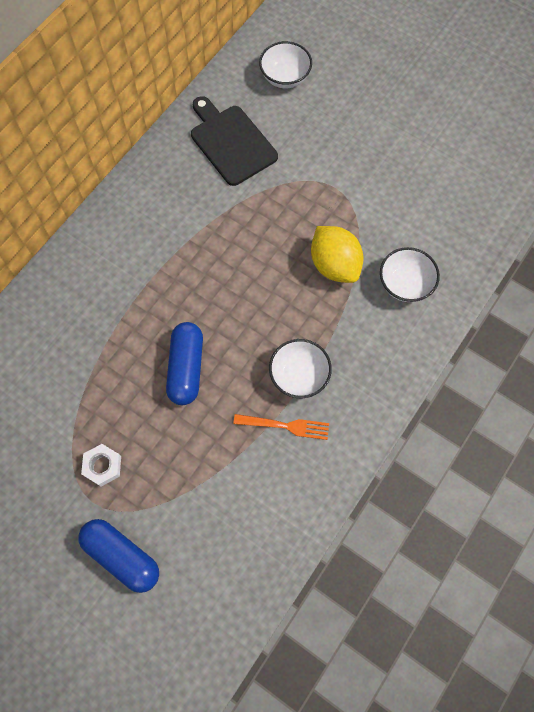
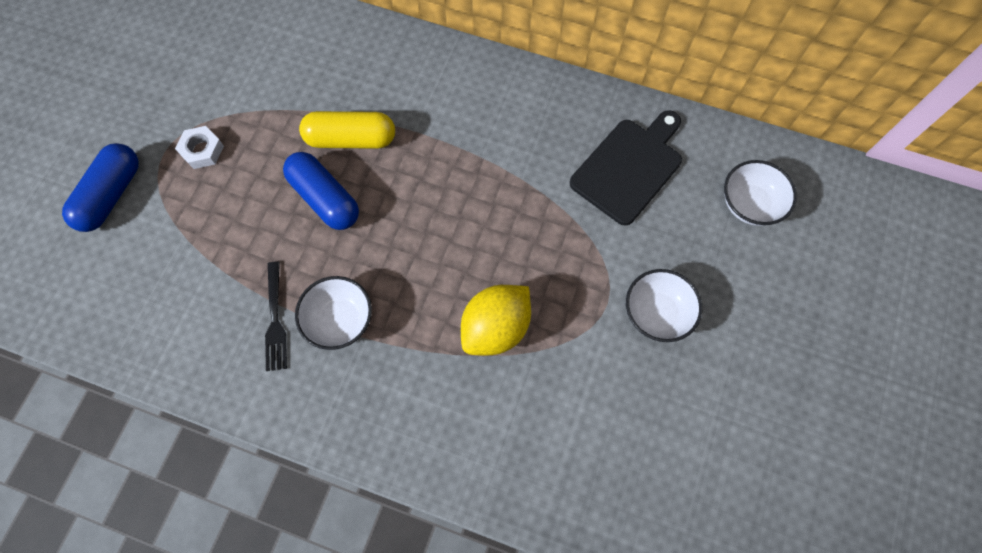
camera: 75 degrees right, 0 degrees up
(136, 336) = (351, 139): none -> yellow capsule
(186, 368) = (325, 198): blue capsule -> blue capsule turned 60 degrees clockwise
(285, 426) = (275, 320): orange fork -> black fork
(405, 284) = (492, 422): white bowl -> white bowl (656, 313)

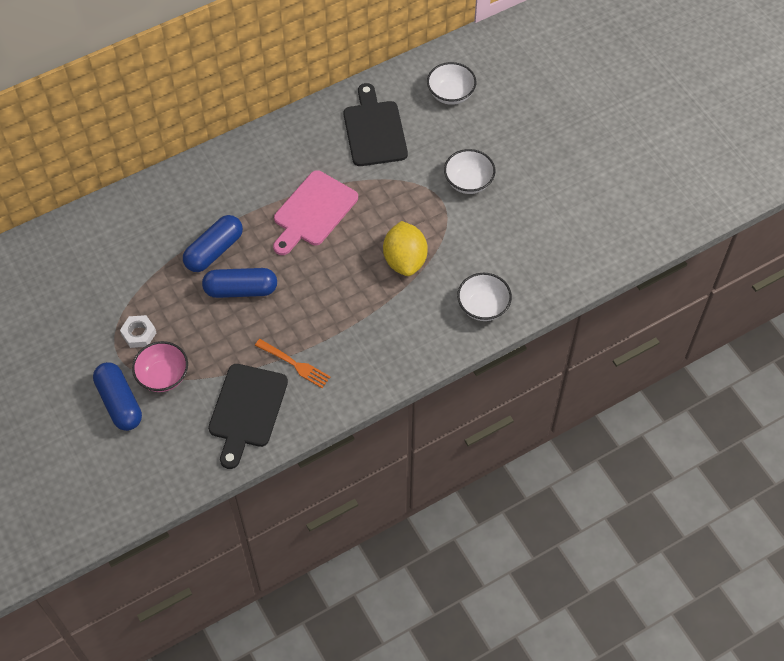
camera: 50 degrees left, 10 degrees down
(169, 209) = (163, 376): none -> pink bowl
(185, 317) = (247, 410): none -> black cutting board
(275, 320) = (294, 364): black fork -> orange fork
(340, 320) = (327, 332): white bowl -> white bowl (483, 307)
(351, 139) = (214, 251): yellow capsule -> blue capsule
(476, 190) = (313, 211): none -> pink cutting board

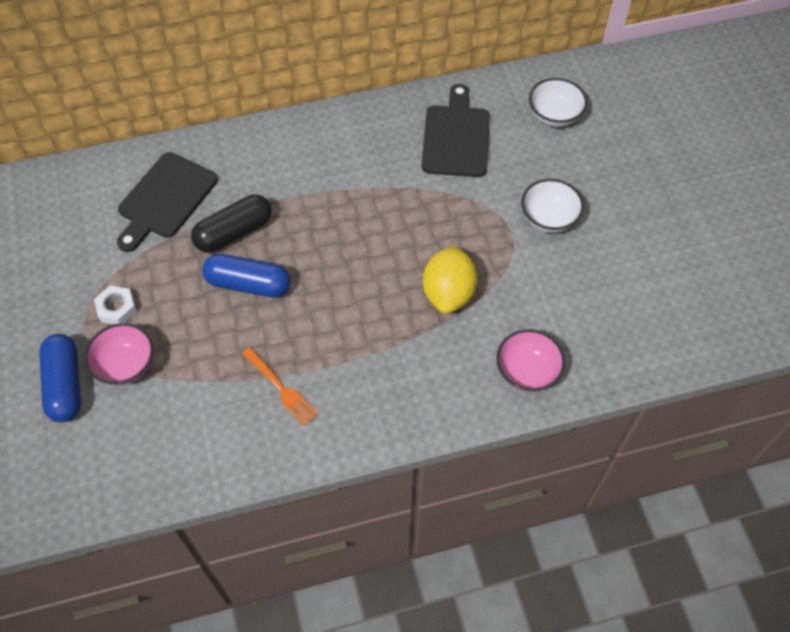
camera: 15 degrees right, 0 degrees up
(214, 251) = (234, 232): blue capsule -> black capsule
(247, 410) = (207, 431): black cutting board -> black cutting board (165, 199)
(313, 211) = (359, 213): pink cutting board -> none
(483, 307) = (527, 371): white bowl -> pink bowl

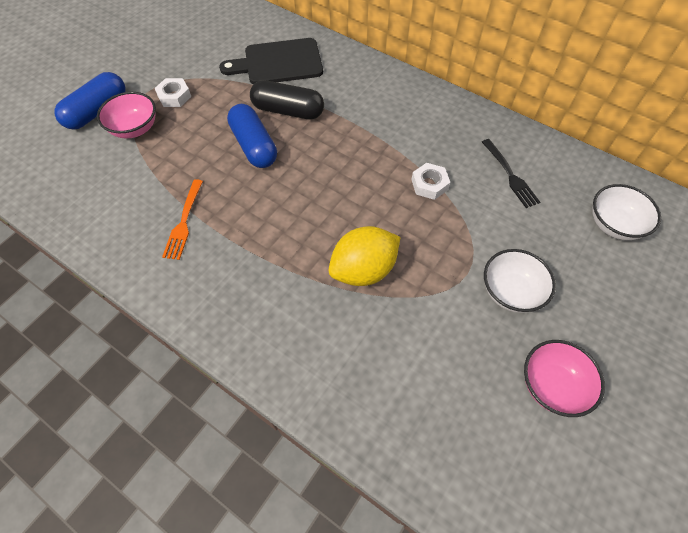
camera: 50 degrees right, 0 degrees up
(413, 193) = (429, 184): none -> white nut
(456, 137) = (510, 175): black cutting board -> black fork
(527, 371) = (343, 383): pink bowl -> pink bowl (552, 385)

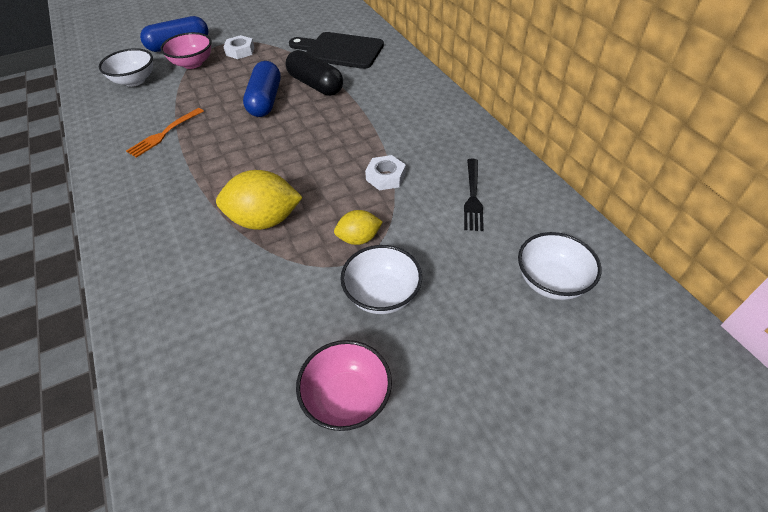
camera: 30 degrees right, 10 degrees down
(87, 172) = (134, 81): none -> white bowl
(454, 251) = (359, 238): none -> yellow lemon

